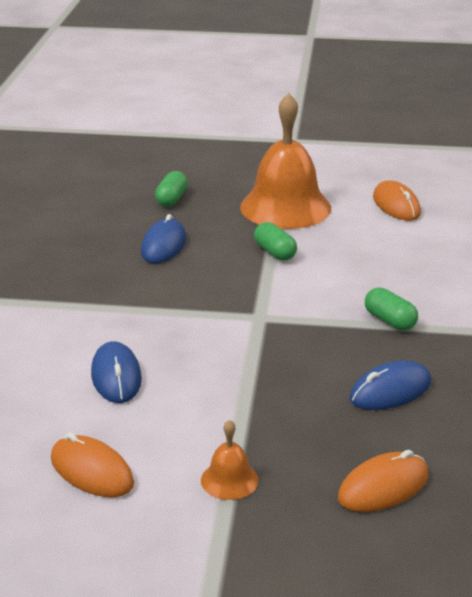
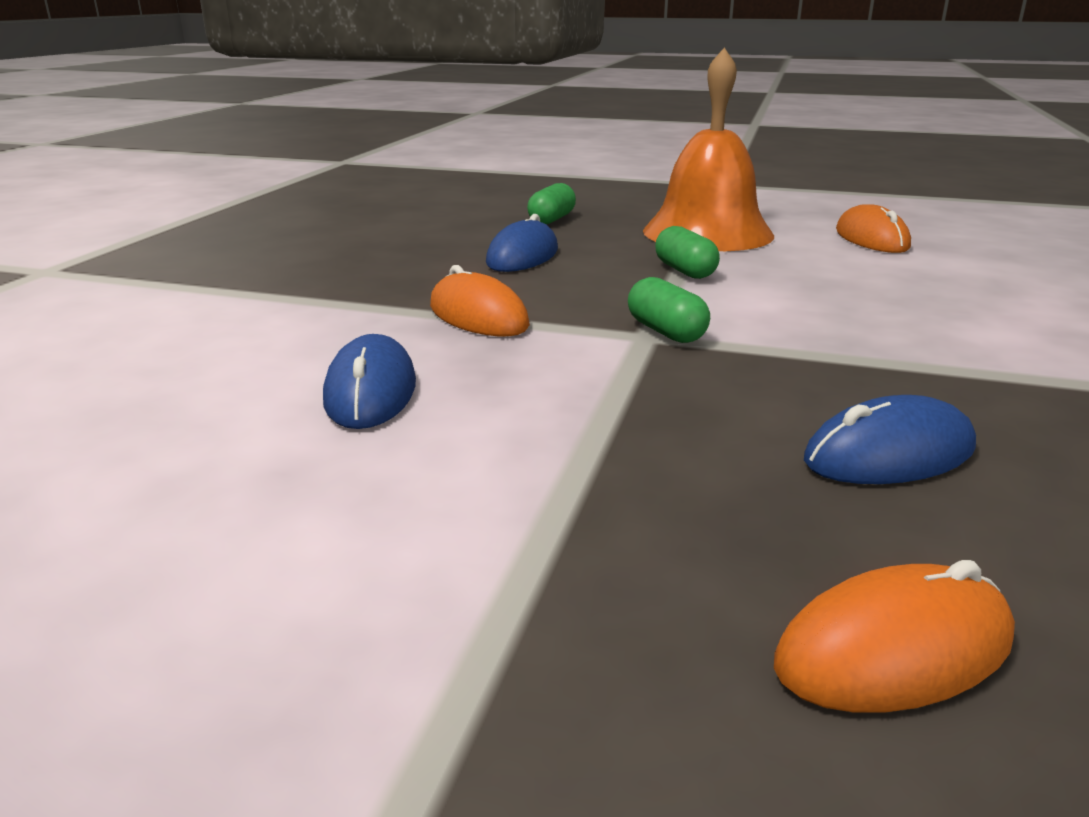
camera: 10 degrees right, 5 degrees down
(92, 471) = (227, 538): orange mouse -> orange mouse (478, 316)
(229, 480) = (514, 589): orange bell -> none
(389, 321) = (875, 355): green capsule -> green capsule (666, 332)

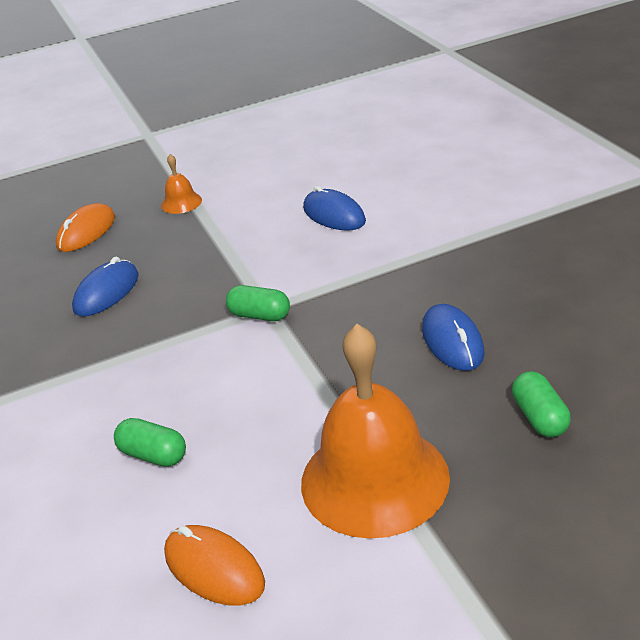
camera: 145 degrees right, 10 degrees up
(478, 316) = (371, 272): orange mouse -> none
(556, 588) = (181, 203): none -> orange bell
(685, 271) = (319, 390): green capsule -> green capsule (153, 455)

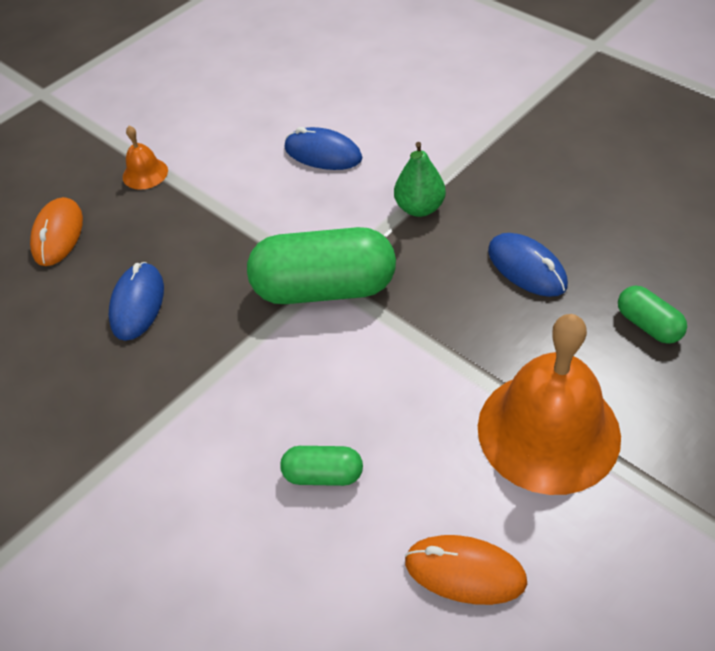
camera: 25 degrees left, 15 degrees up
(260, 315) = (324, 288): green capsule -> green capsule, size x2.09
(388, 272) = (419, 208): none -> green pear

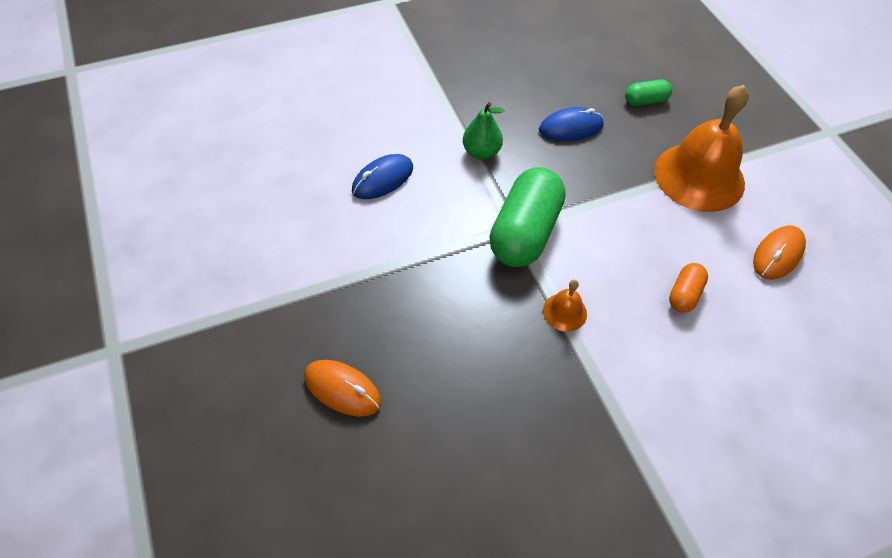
camera: 70 degrees left, 5 degrees up
(137, 304) = (468, 353): blue mouse -> none
(145, 173) = (311, 300): orange bell -> orange bell (564, 312)
(323, 475) = (684, 294): green capsule -> orange capsule

